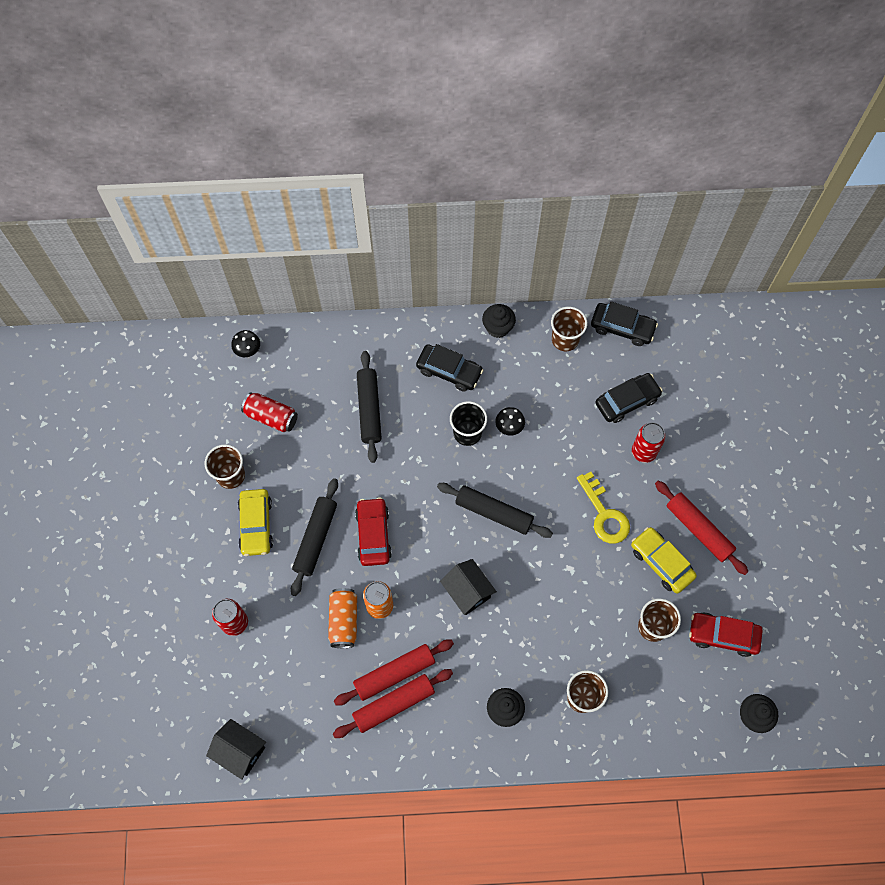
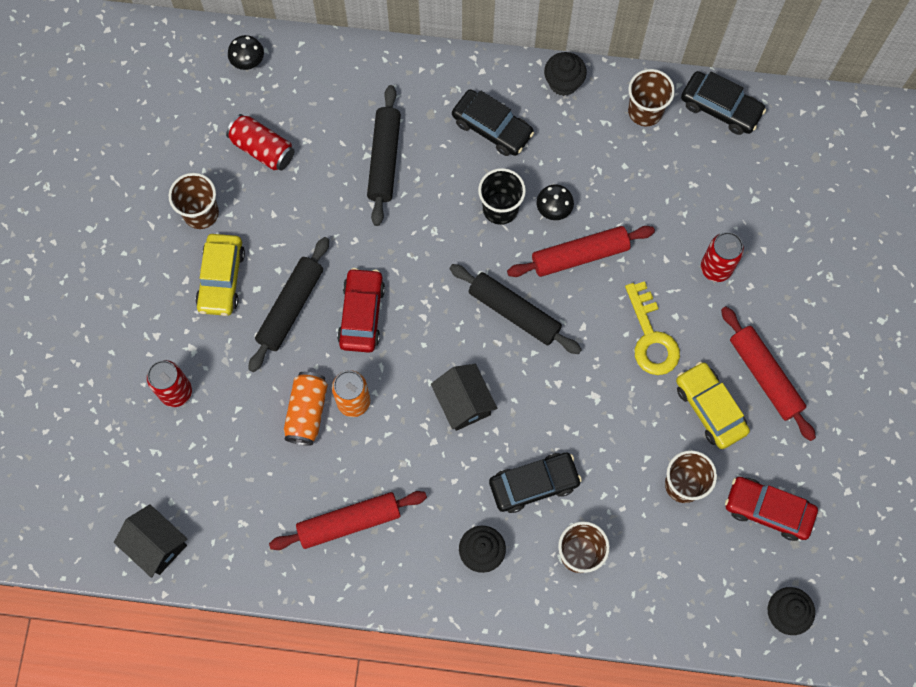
camera: 10 degrees right, 5 degrees up
(394, 673) = (356, 486): red rolling pin -> red rolling pin (580, 255)
(627, 401) = (707, 201): black car -> black car (534, 484)

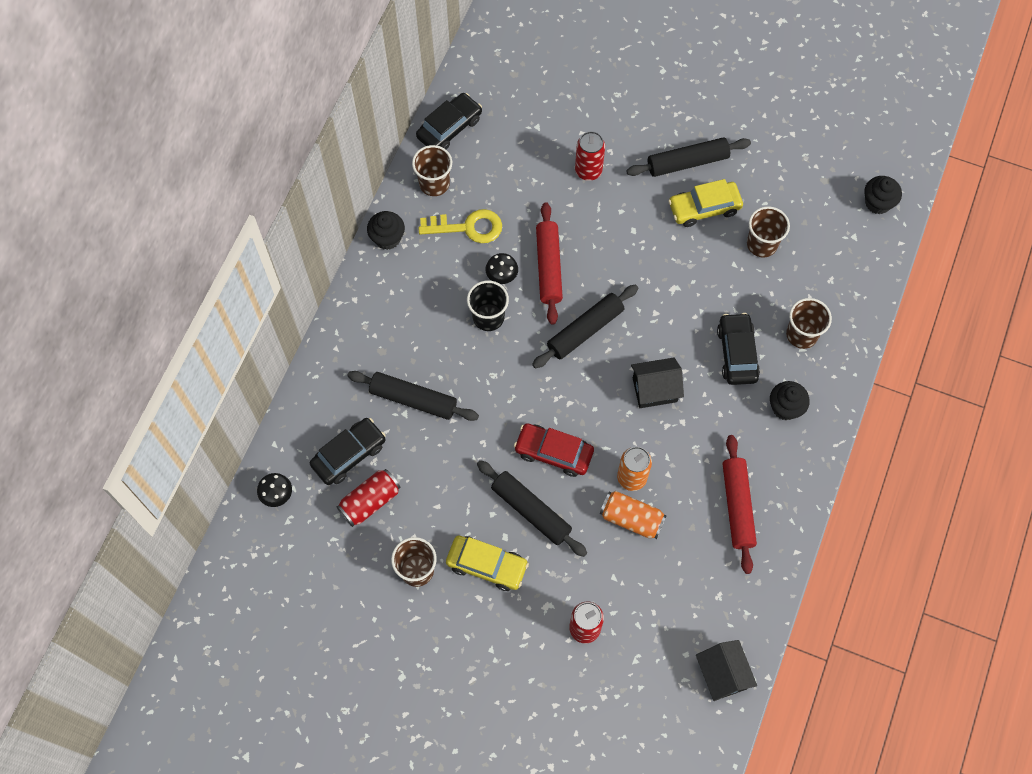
camera: 75 degrees left, 5 degrees down
(157, 545) = (722, 675): black house -> black house turned 75 degrees counterclockwise
(492, 128) = (411, 305): black car -> black car (349, 455)
(651, 337) = (634, 233): yellow key -> yellow key (468, 227)
(764, 376) = (687, 162): red rolling pin -> black rolling pin
(768, 510) = (795, 191): red car -> none

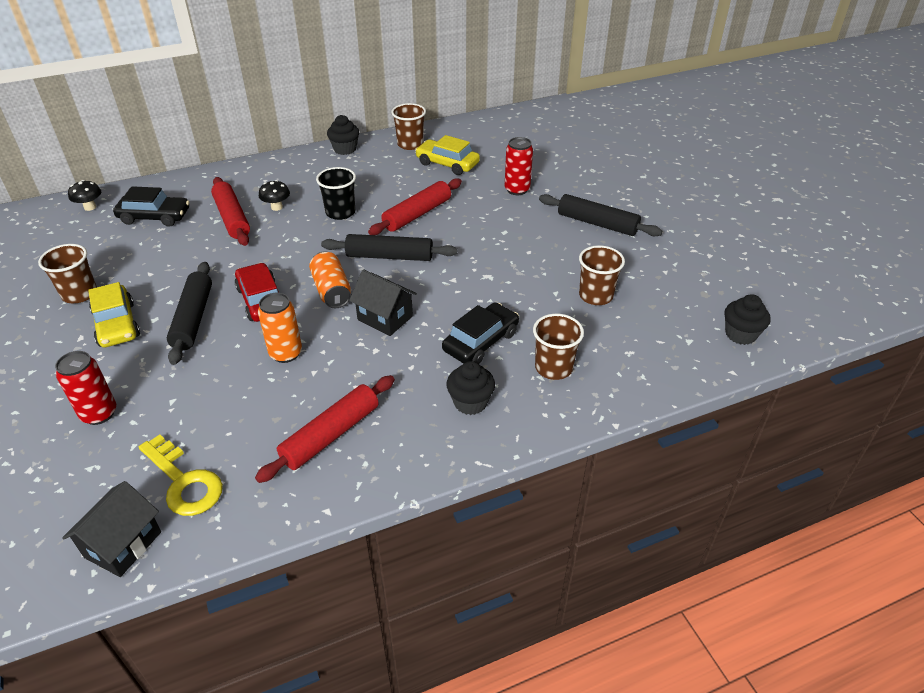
camera: 45 degrees right, 25 degrees down
(370, 501) = (123, 244): red can -> none
(413, 399) = (232, 218): black rolling pin -> red rolling pin
(449, 128) = (458, 130): black car -> none
(468, 227) = (398, 170): yellow key -> yellow key (184, 482)
(502, 276) = (381, 201): black mushroom -> black mushroom (277, 207)
(631, 519) = (244, 376): orange can -> orange can (332, 291)
(704, 208) = (576, 251): yellow car -> yellow car (447, 164)

